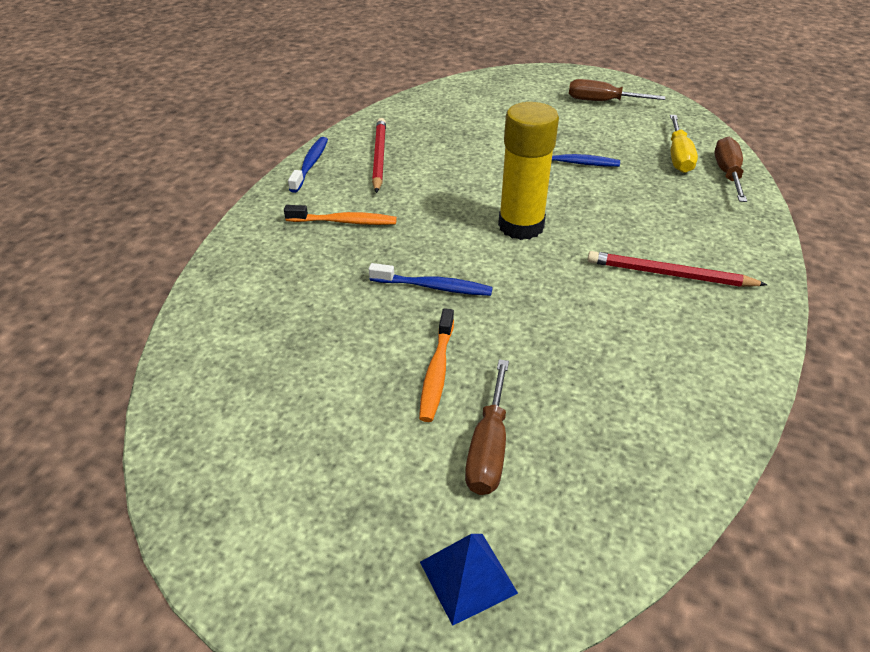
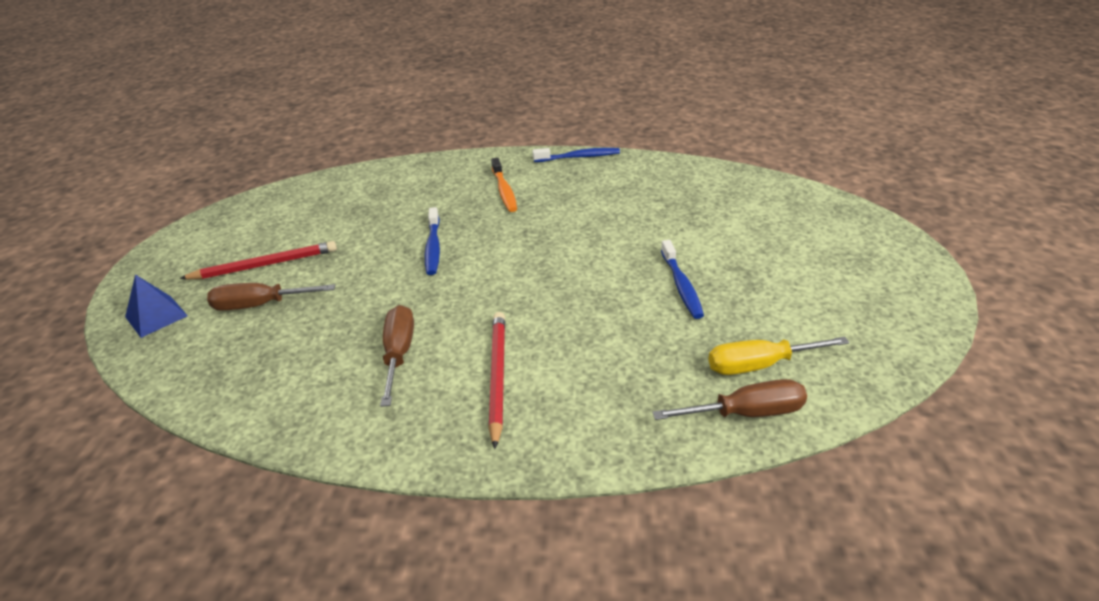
camera: 75 degrees right, 5 degrees down
(379, 157) = (612, 182): red pencil -> red pencil (264, 265)
(437, 372) = (334, 269): orange toothbrush -> none
(521, 226) = (540, 273): yellow glue stick -> none
(602, 101) = (856, 288): brown screwdriver -> brown screwdriver (399, 354)

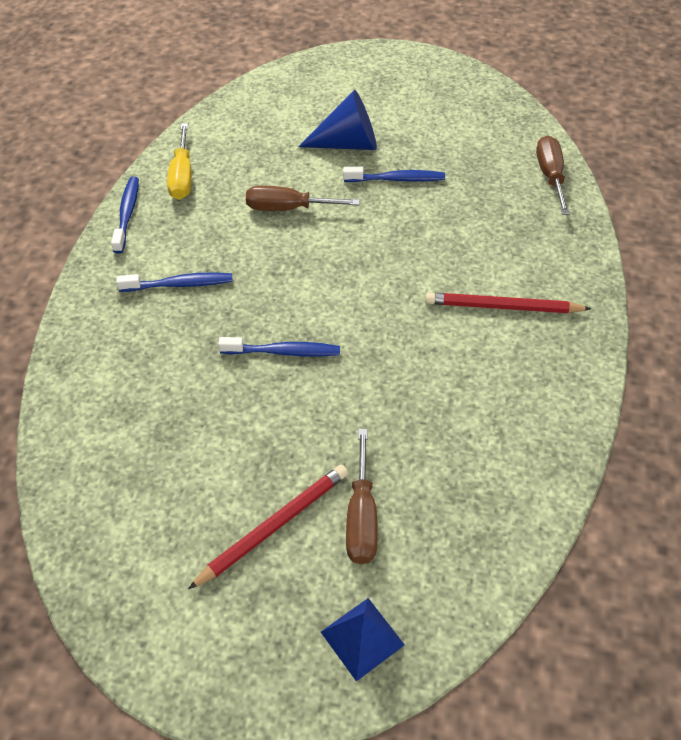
camera: 85 degrees left, 15 degrees up
(264, 265) = (274, 526): red pencil -> red pencil turned 60 degrees clockwise
(399, 354) = (465, 378): brown screwdriver -> brown screwdriver (288, 208)
(504, 191) = (179, 284): orange toothbrush -> blue toothbrush
(725, 249) = (348, 144): none -> blue cone
(759, 365) = (501, 159): yellow screwdriver -> yellow screwdriver (182, 176)

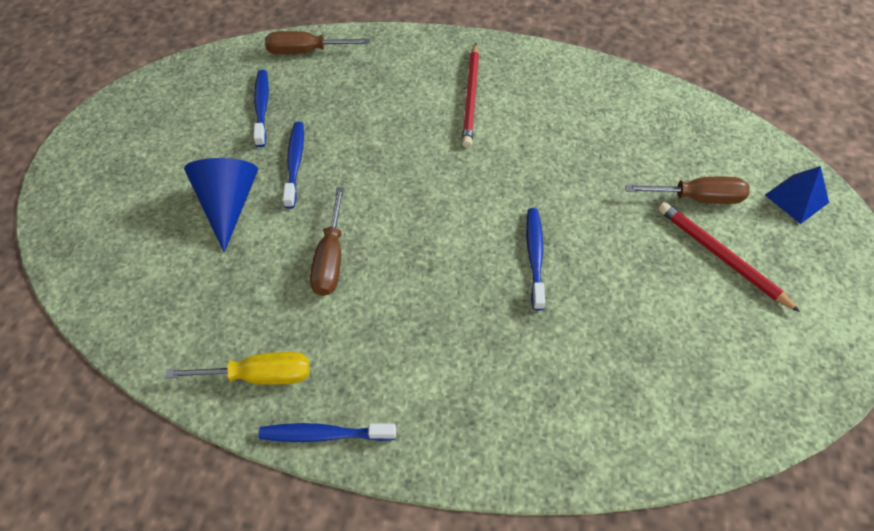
camera: 90 degrees left, 5 degrees up
(179, 284) = (446, 359): blue toothbrush -> blue toothbrush (262, 107)

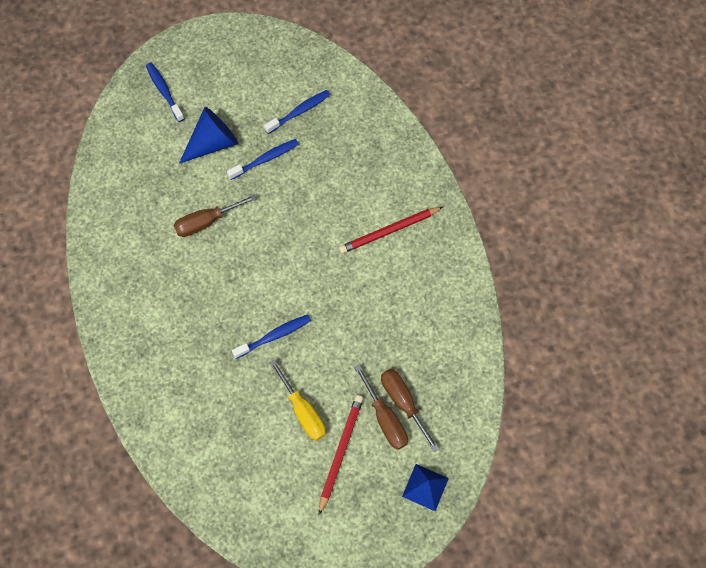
camera: 60 degrees right, 10 degrees up
(260, 375) = (113, 232): yellow screwdriver -> yellow screwdriver (303, 411)
(306, 51) = (366, 105): brown screwdriver -> brown screwdriver (403, 403)
(324, 434) = (96, 284): blue toothbrush -> blue toothbrush (164, 91)

